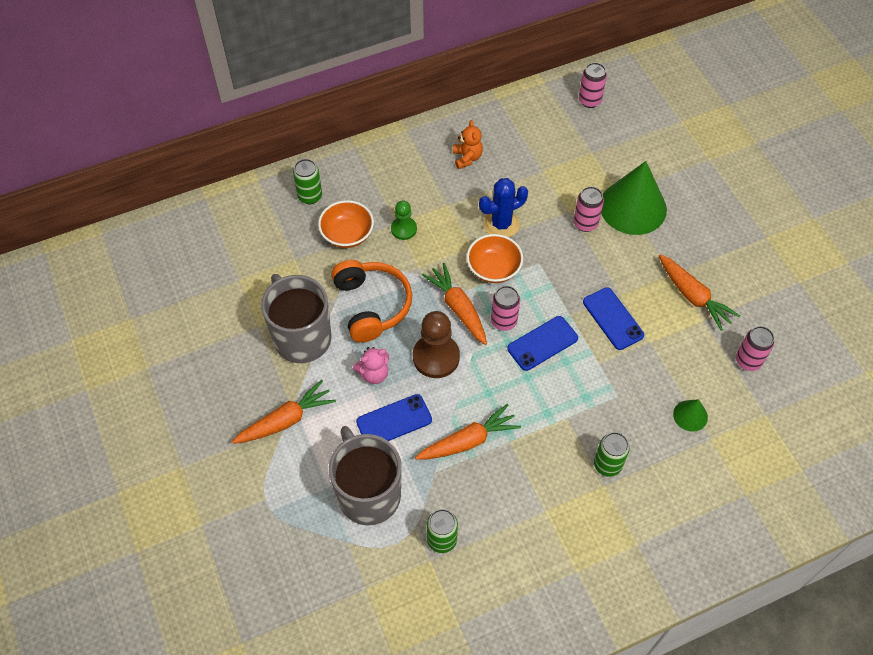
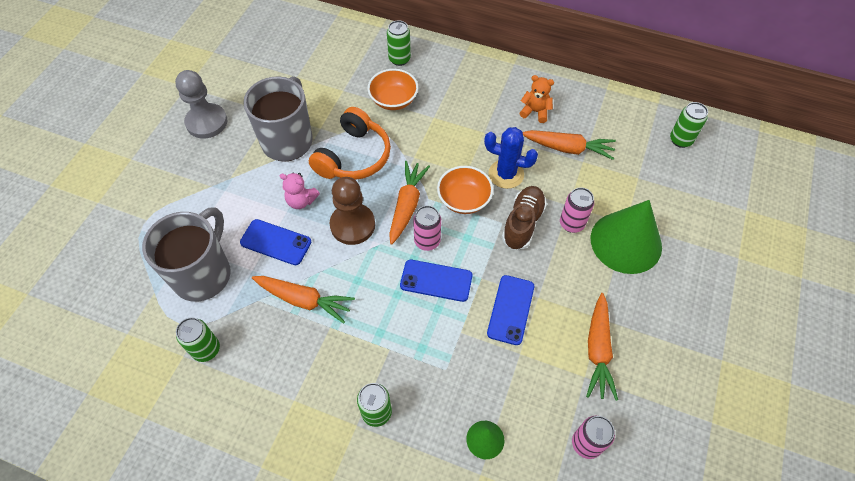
camera: 45 degrees right, 0 degrees up
(210, 381) = (206, 122): none -> grey pawn
(286, 420) = (216, 183): orange carrot -> orange carrot (568, 148)
(404, 229) = (434, 125): green pawn -> none
(467, 158) = (535, 112): orange teddy bear -> orange teddy bear turned 105 degrees counterclockwise
(553, 251) = (522, 223): none -> brown shoe
(589, 101) = (680, 140): pink can -> green can

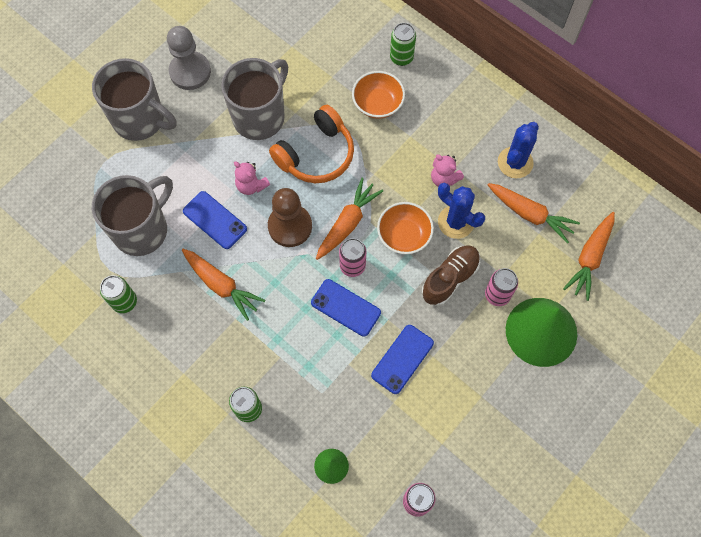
camera: 20 degrees right, 10 degrees up
(170, 176) = (140, 120): none -> grey mug
(479, 142) = (444, 179): none -> pink teddy bear
(535, 112) = (515, 162): orange teddy bear -> blue cactus
(598, 350) = (465, 425): orange carrot -> orange carrot (589, 258)
(680, 140) = (651, 243): green can -> none

